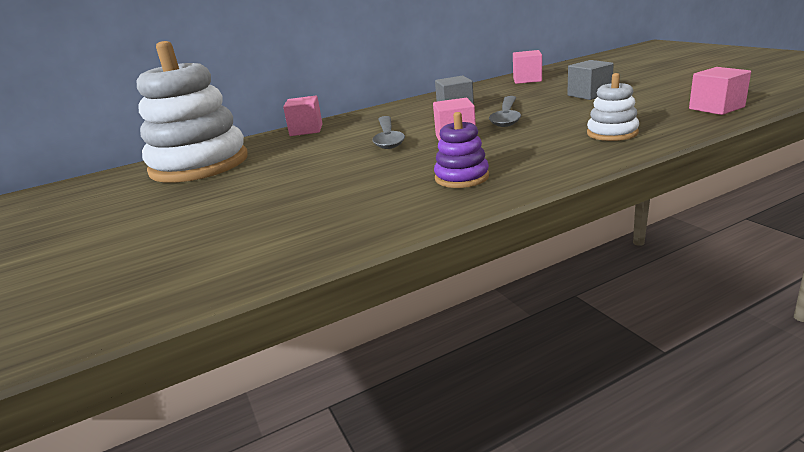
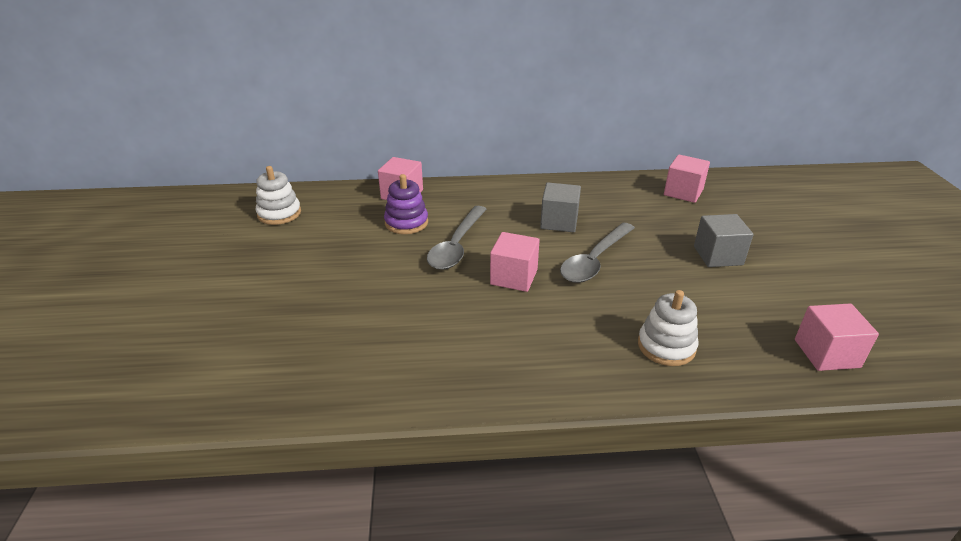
camera: 20 degrees right, 10 degrees up
(199, 165) = (279, 214): white stacking toy -> white stacking toy, size x0.45
(461, 177) = (460, 351): purple stacking toy -> purple stacking toy (406, 223)

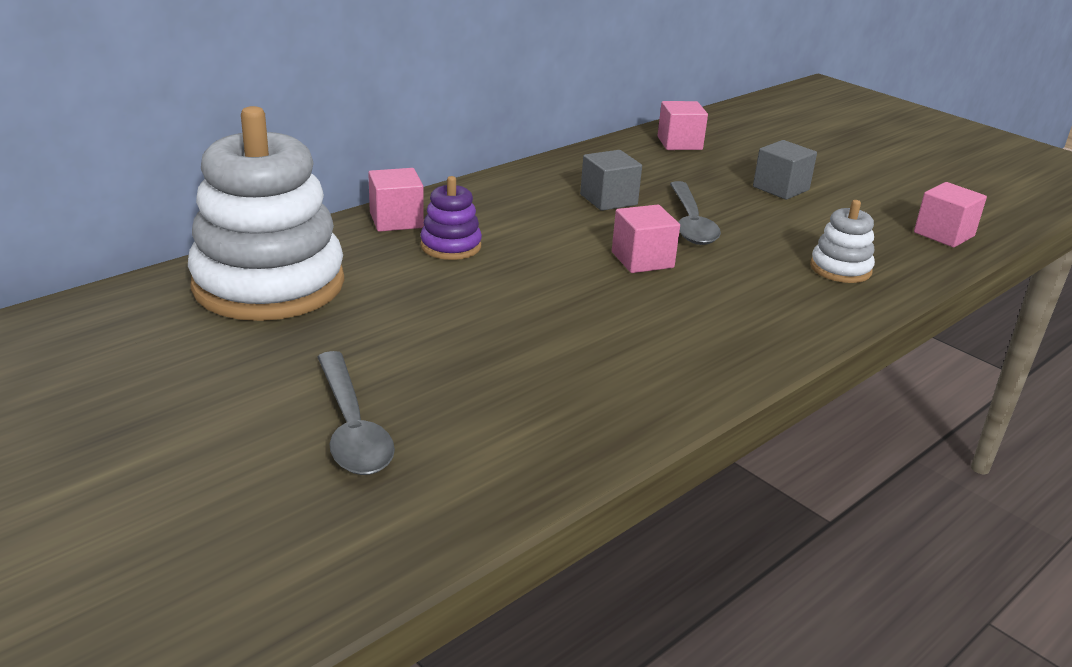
camera: 40 degrees left, 5 degrees down
(279, 214) = (269, 284): white stacking toy -> white stacking toy, size x2.24
(456, 246) = (542, 251): grey spoon -> grey spoon (352, 427)

